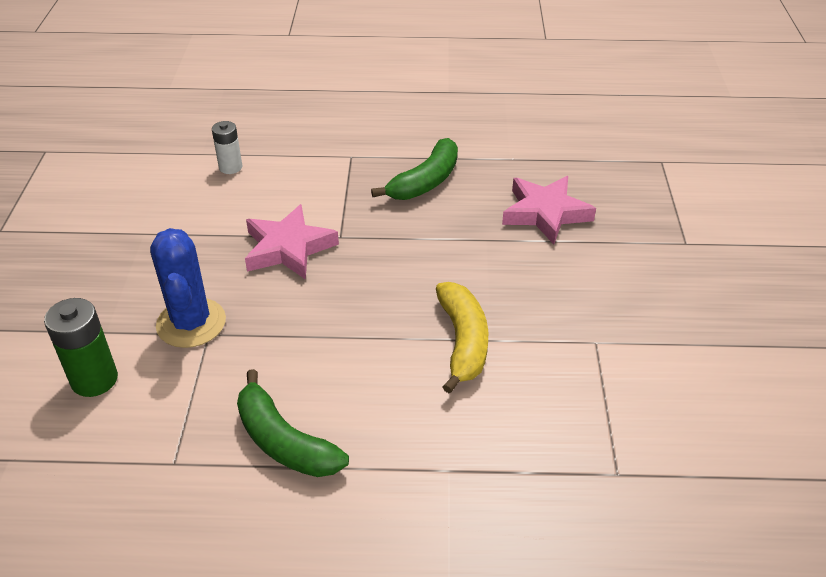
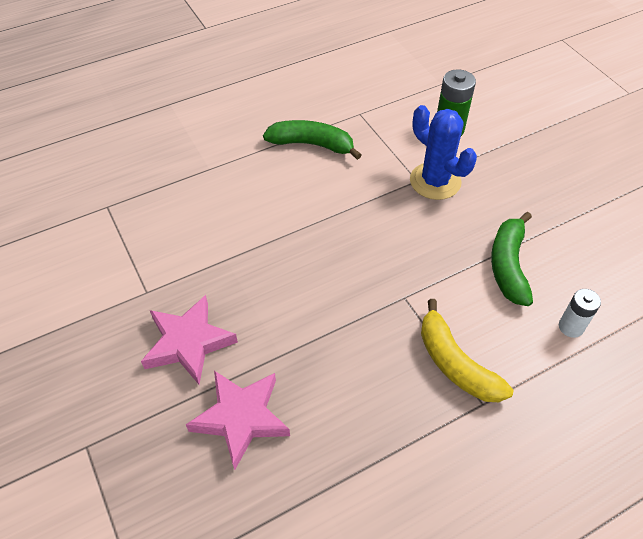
camera: 150 degrees right, 10 degrees up
(288, 248) = (433, 266): pink star -> pink star (188, 343)
(425, 182) = (382, 403): green banana -> green banana (508, 265)
(463, 342) = (245, 248): yellow banana -> yellow banana (455, 363)

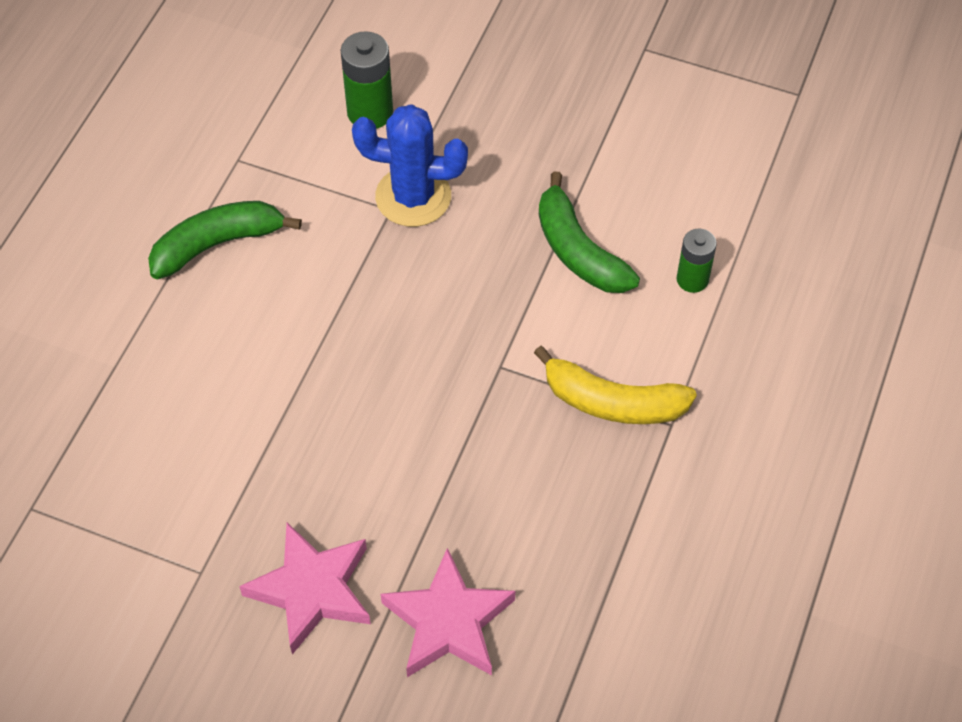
camera: 40 degrees left, 5 degrees up
(571, 327) = (692, 279): white battery -> green battery

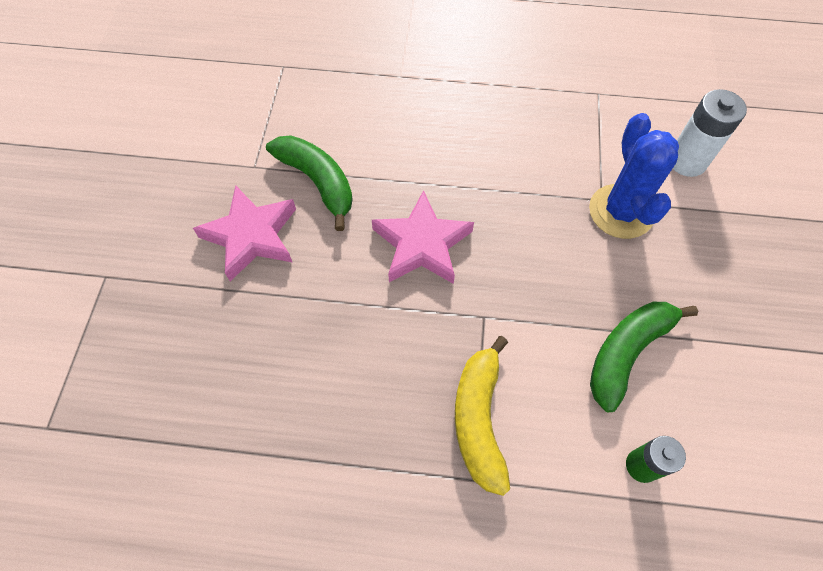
camera: 75 degrees right, 5 degrees up
(217, 244) = (519, 102): green banana -> green banana (318, 182)
(370, 112) = (687, 161): green battery -> white battery
(448, 622) = (240, 335): pink star -> pink star (422, 244)

